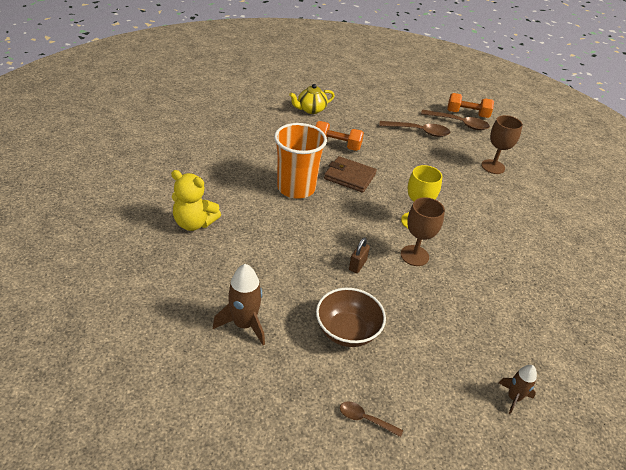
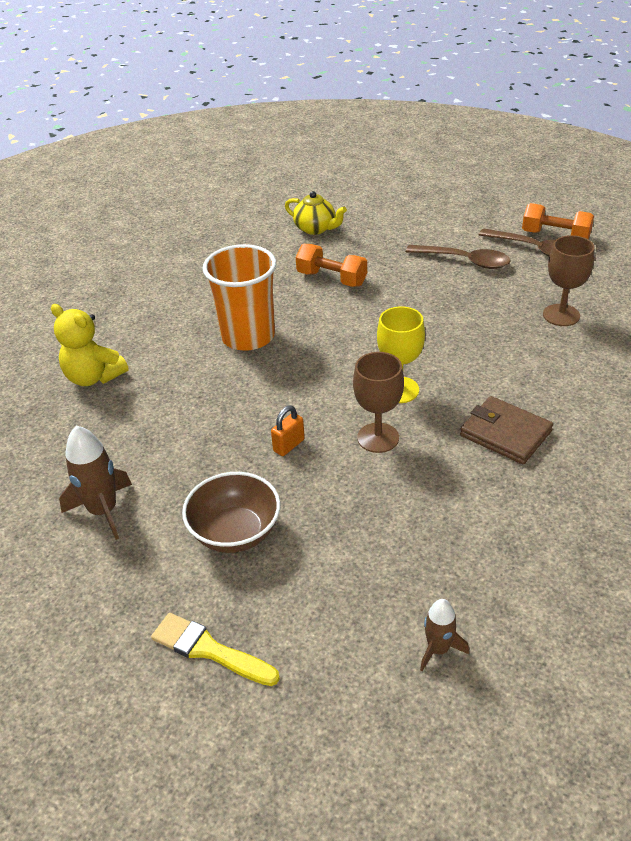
camera: 20 degrees right, 0 degrees up
(311, 109) = (315, 228): yellow teapot -> yellow teapot turned 135 degrees counterclockwise
(349, 176) = (331, 323): brown wallet -> brown wallet (505, 433)
(357, 265) = (289, 445): brown padlock -> orange padlock
(365, 419) = (209, 650): brown spoon -> yellow brush

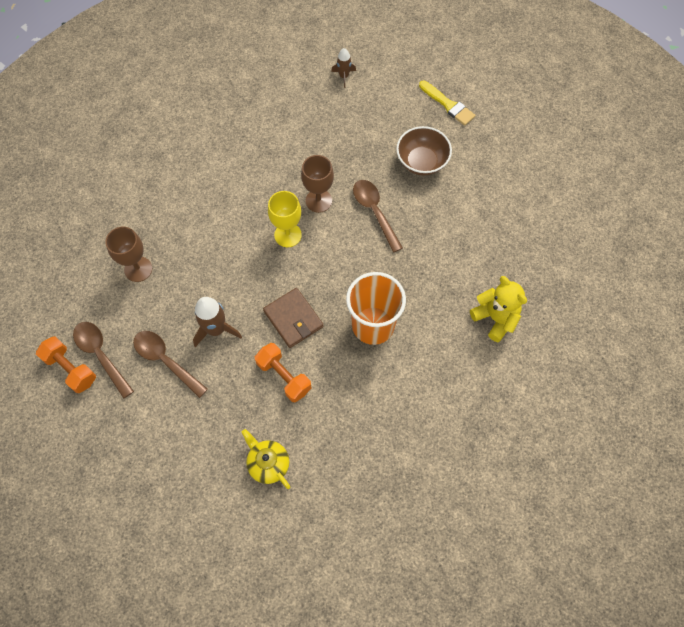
camera: 165 degrees left, 25 degrees up
(103, 511) = (494, 198): brown rocket -> brown rocket (216, 329)
(289, 445) = (374, 212): orange padlock -> brown spoon
(505, 433) = (242, 180): brown wallet -> brown wallet (293, 319)

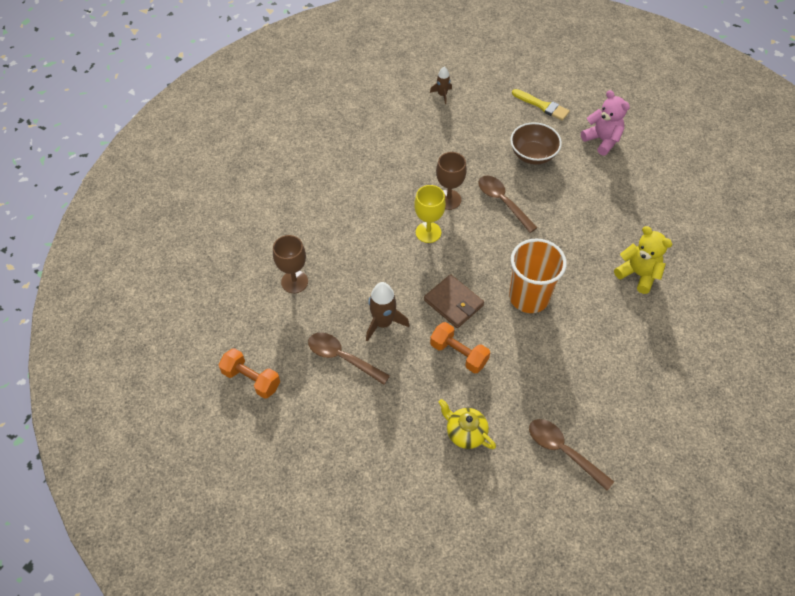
camera: 10 degrees left, 10 degrees down
(101, 355) = (278, 362): brown spoon -> brown spoon (563, 451)
(501, 155) = (602, 140): none -> pink teddy bear

